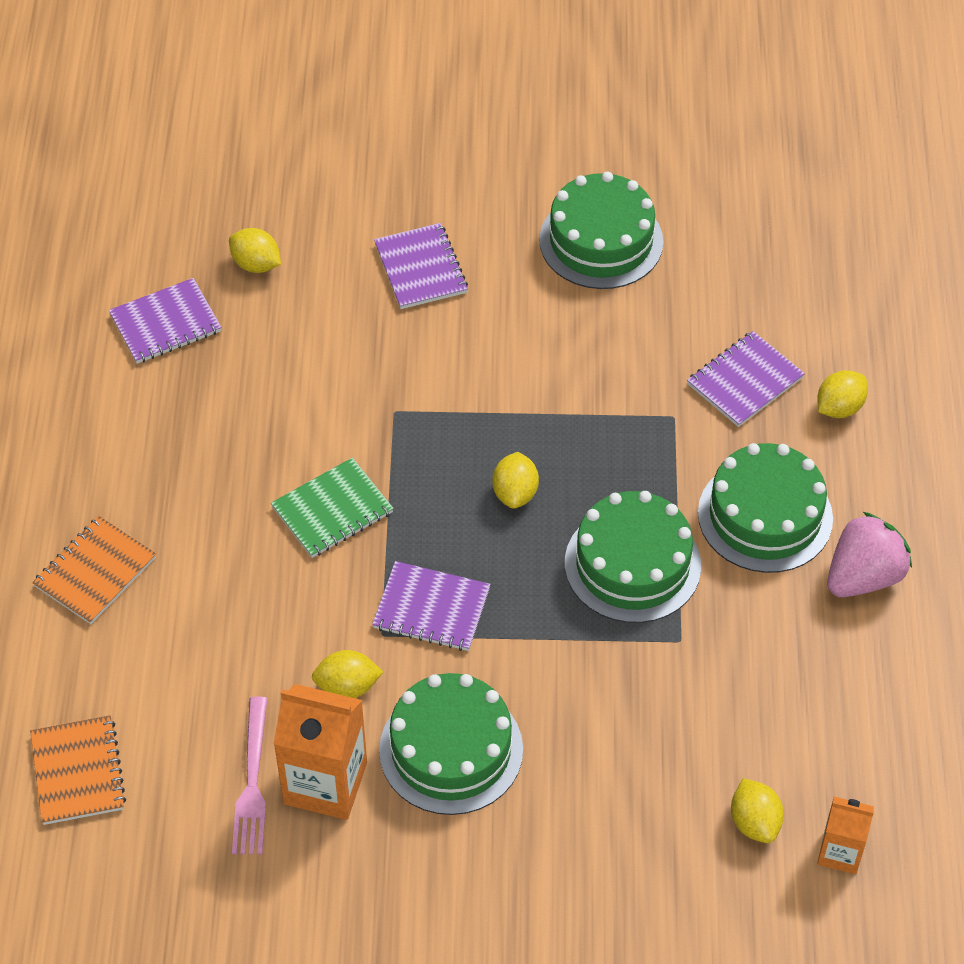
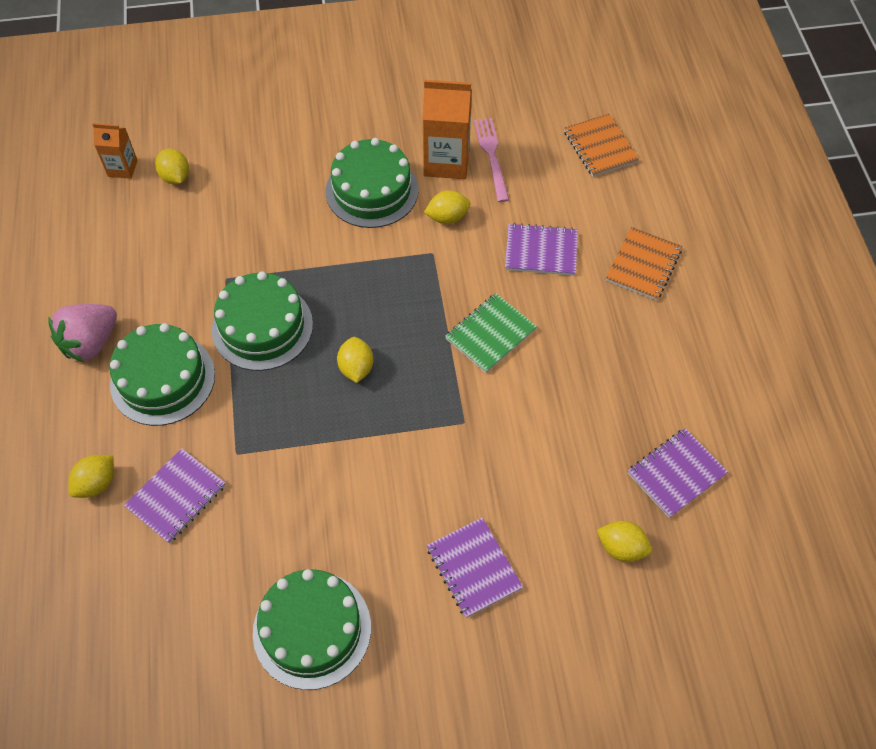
camera: 170 degrees right, 5 degrees up
(431, 608) = (402, 275): purple notebook -> purple notebook (541, 251)

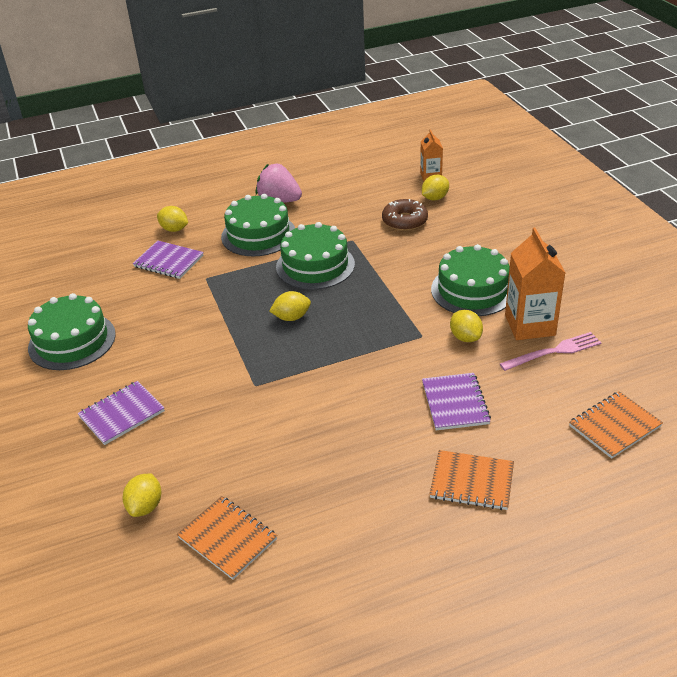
camera: 80 degrees right, 20 degrees down
(210, 218) = (404, 221): none -> brown donut
(490, 334) = (348, 386): green notebook -> none
(676, 474) = (227, 538): purple notebook -> orange notebook

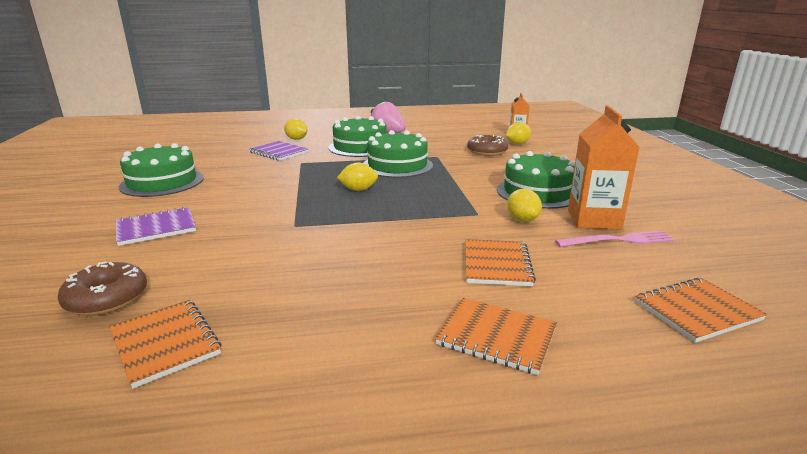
camera: 10 degrees right, 15 degrees down
(145, 506) = (107, 298): yellow lemon -> brown donut
(455, 403) = (496, 264): purple notebook -> orange notebook

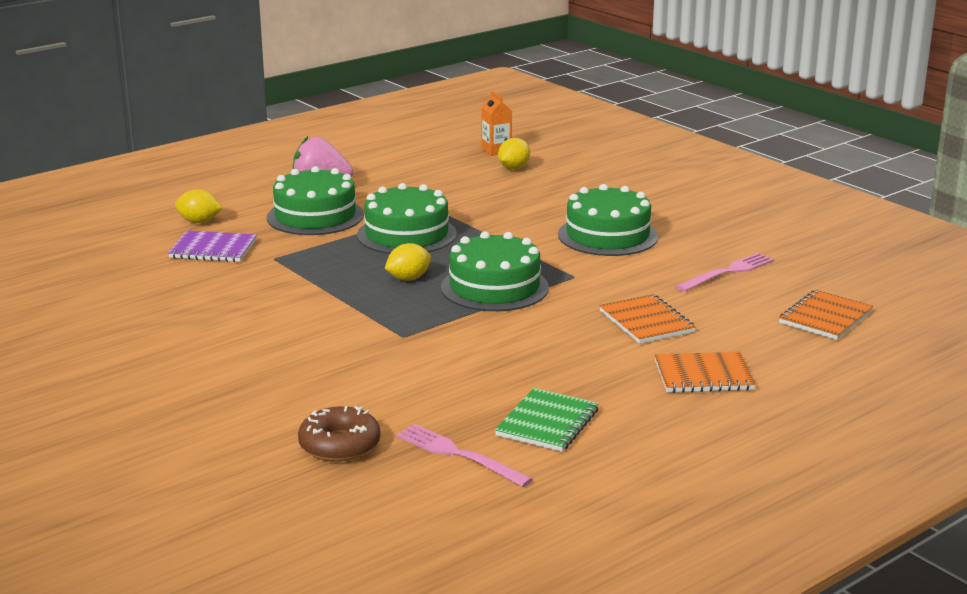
camera: 30 degrees left, 0 degrees up
(156, 228) = (251, 379): purple notebook -> none
(162, 182) = (134, 328): green cake -> green cake (494, 287)
(165, 343) = (458, 454): orange notebook -> pink fork
(284, 337) = (547, 423): none -> green notebook
(487, 151) = (490, 189): brown donut -> none
(522, 220) = (624, 272): yellow lemon -> none
(593, 219) = (689, 255): orange carton -> none

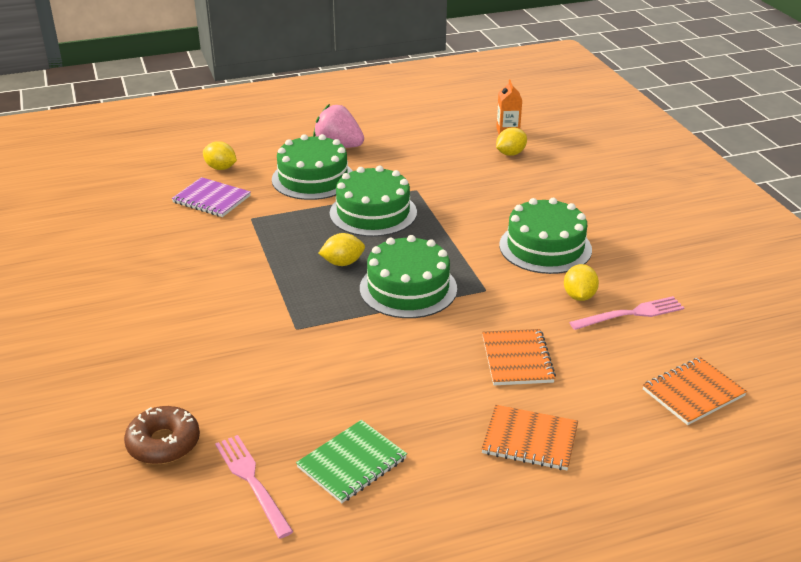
camera: 20 degrees right, 10 degrees up
(669, 267) = (579, 296): none -> yellow lemon

